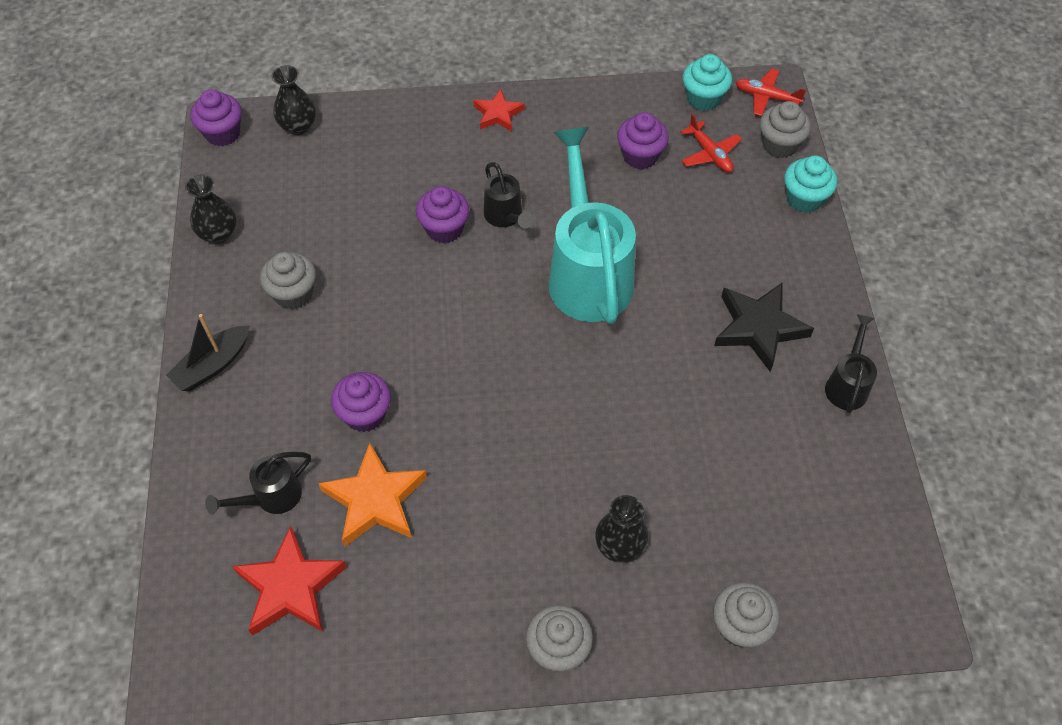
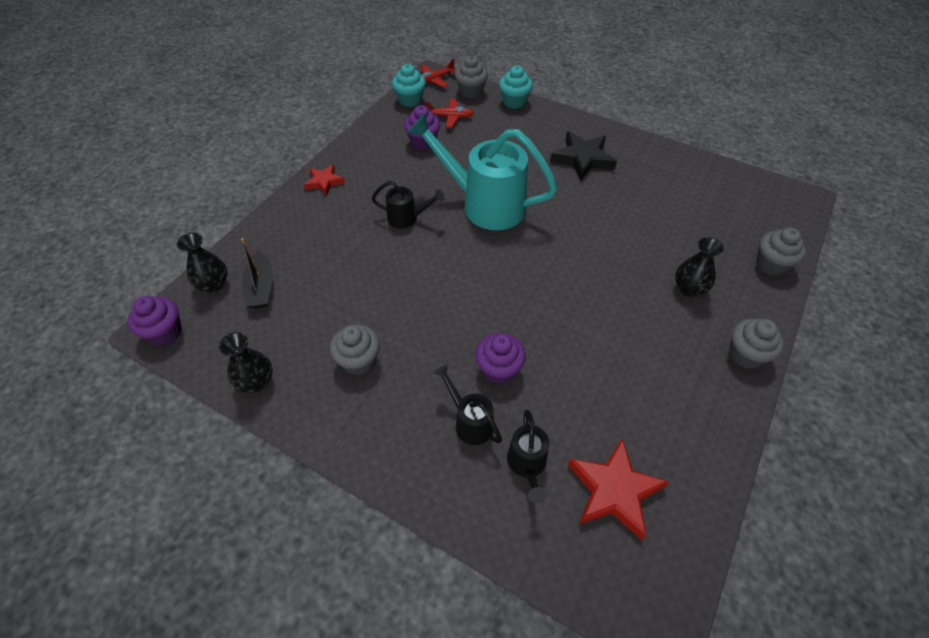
camera: 55 degrees left, 5 degrees down
(213, 365) = (375, 447): black boat -> black boat (261, 287)
(375, 500) = (574, 398): orange star -> none
(444, 229) = (386, 251): purple cupcake -> none
(847, 385) = (644, 148): black watering can -> black watering can (470, 422)

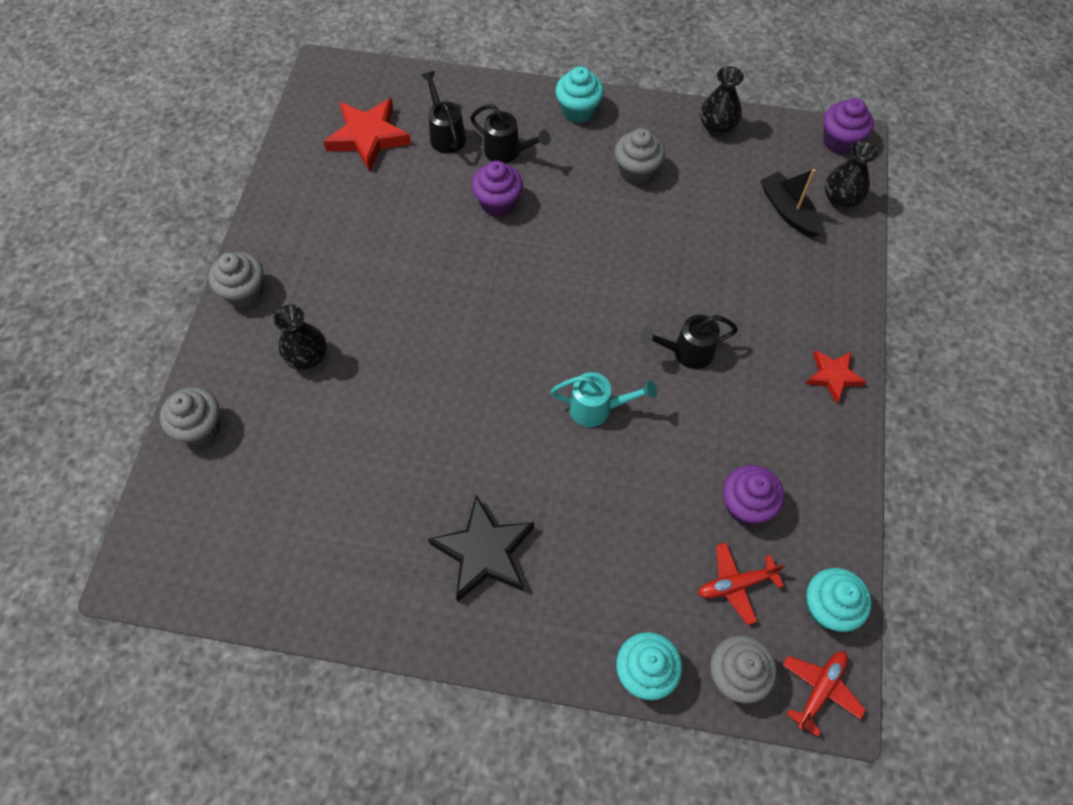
camera: 160 degrees right, 10 degrees up
(376, 448) = (578, 111): none -> turquoise cupcake
(485, 205) = (597, 408): turquoise watering can -> turquoise watering can, size x0.47

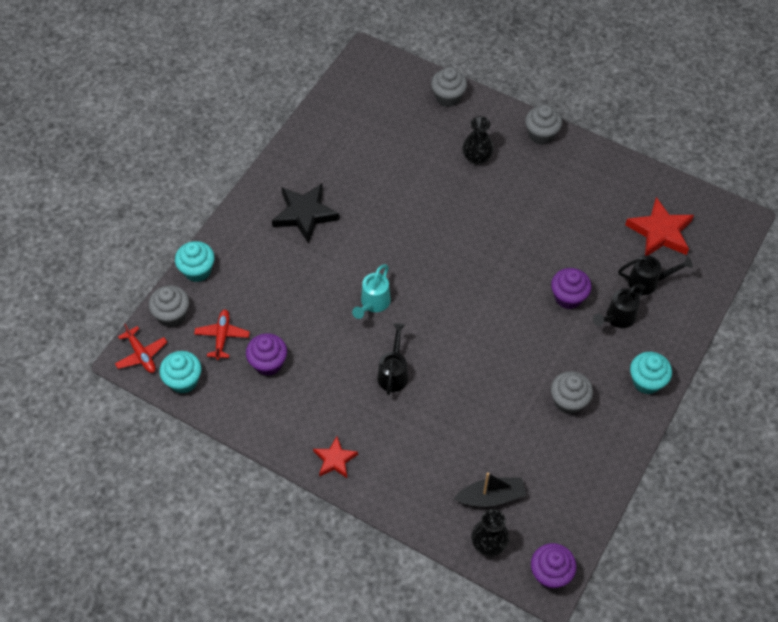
camera: 110 degrees right, 5 degrees down
(717, 127) = (597, 480): black vase -> none

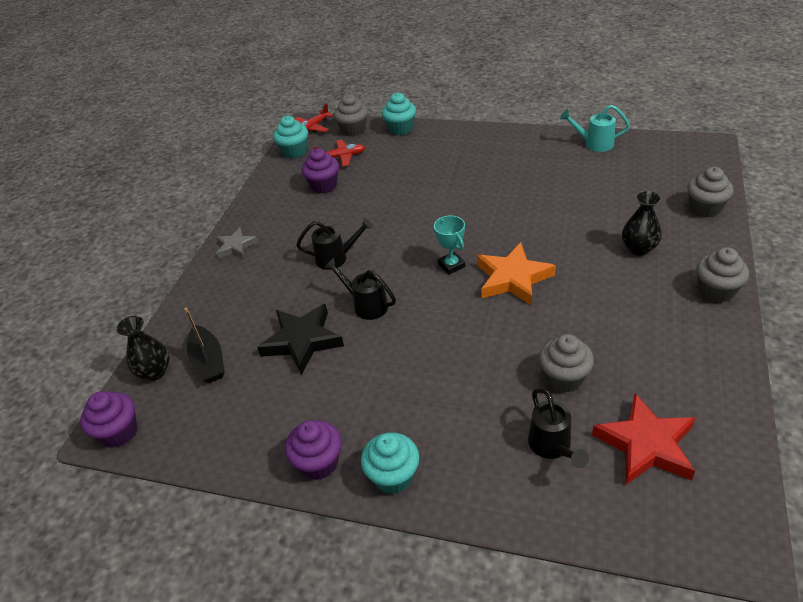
camera: 80 degrees right, 15 degrees down
(305, 214) = (489, 162): black star -> black star (302, 341)
(335, 459) = (236, 246): red star -> grey star
(373, 303) = (410, 226): turquoise watering can -> turquoise watering can (594, 144)
(442, 287) = (451, 265): none -> turquoise trophy
(477, 250) = (513, 278): none -> orange star
(568, 297) = (487, 369): purple cupcake -> purple cupcake (319, 463)
(568, 401) = (341, 401): grey cupcake -> grey cupcake (564, 378)
(617, 318) = (479, 424): black watering can -> black watering can (366, 305)

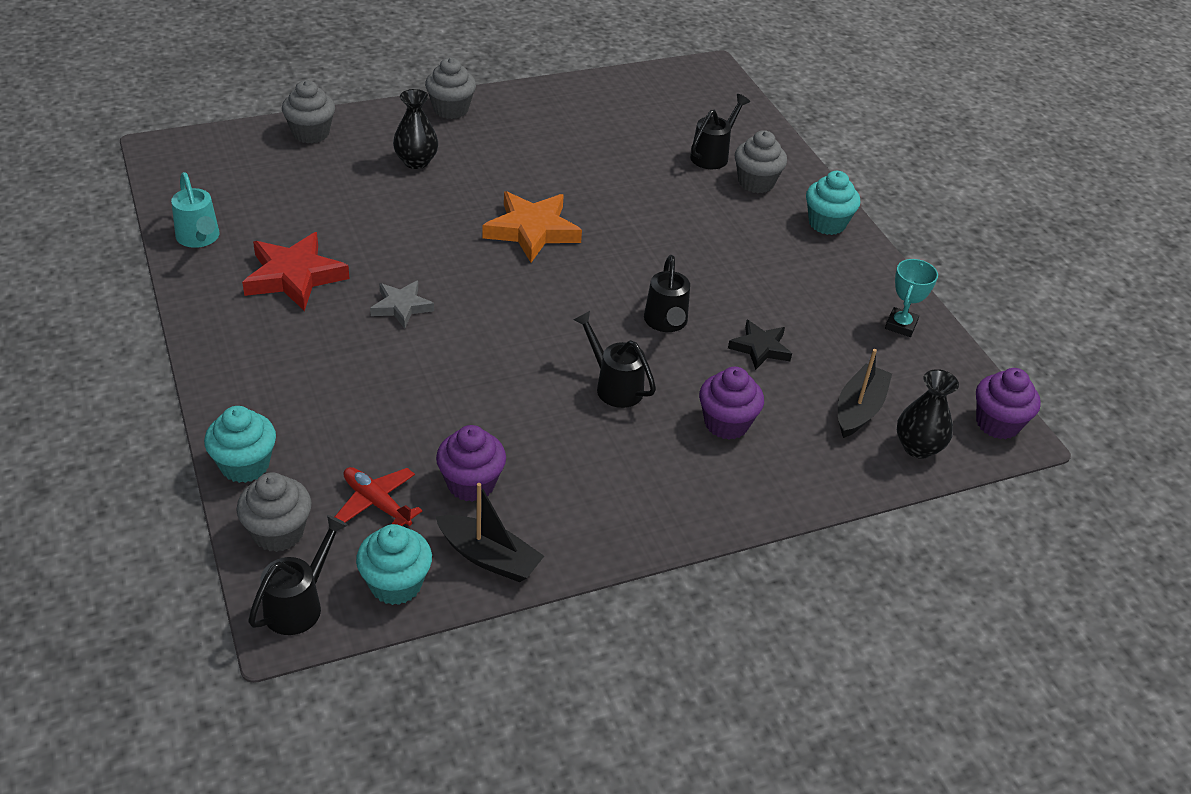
camera: 135 degrees left, 0 degrees up
(236, 246) = (679, 508): grey star -> grey star (401, 307)
(279, 178) = (489, 557): none -> black boat
(302, 341) = (760, 348): black star -> black star, size x0.60
(312, 128) = (298, 605): red plane -> black watering can
(319, 463) = (864, 269): purple cupcake -> purple cupcake (726, 423)
(451, 265) = (547, 282): turquoise trophy -> turquoise trophy (901, 325)
(564, 378) = (637, 166): grey cupcake -> grey cupcake (756, 182)
(646, 445) = (665, 115): red star -> red star (294, 276)

